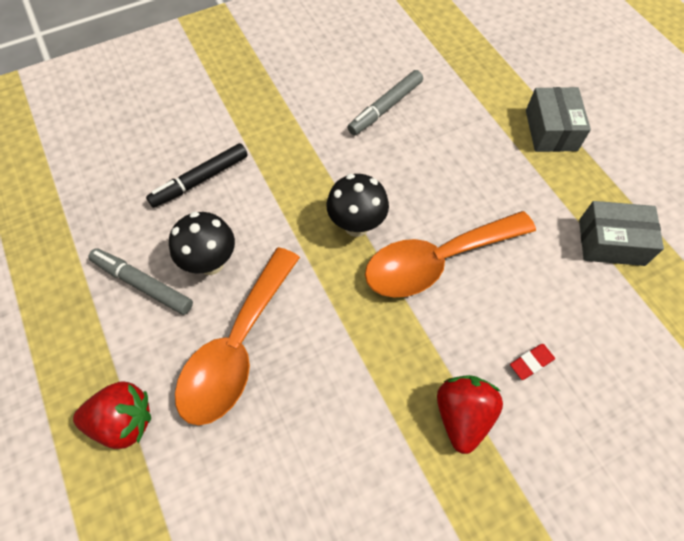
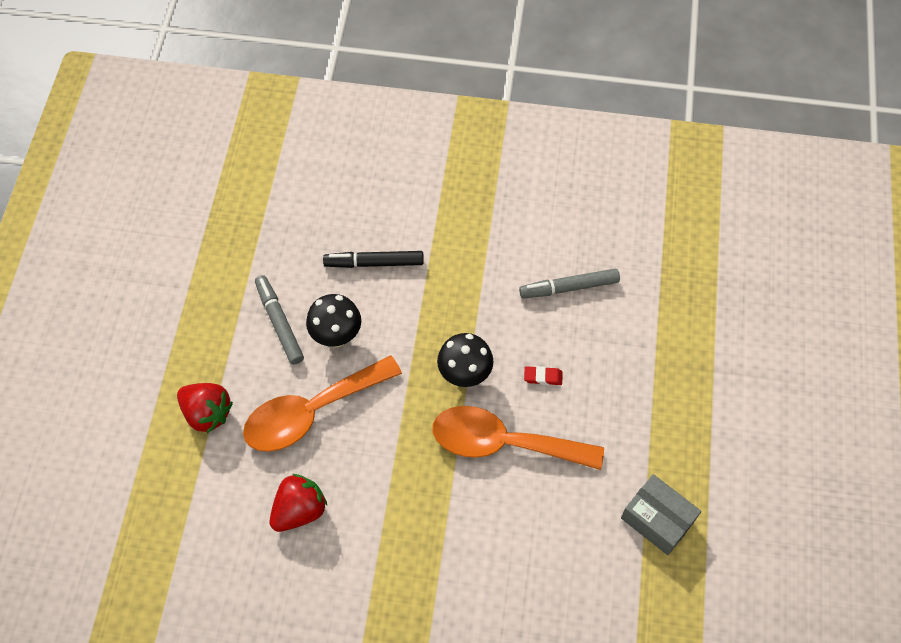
camera: 35 degrees right, 0 degrees up
(462, 415) = (429, 562): red strawberry -> red strawberry (299, 510)
(531, 362) = (510, 562): red eraser -> red eraser (543, 377)
(551, 130) = (696, 395): grey box -> none

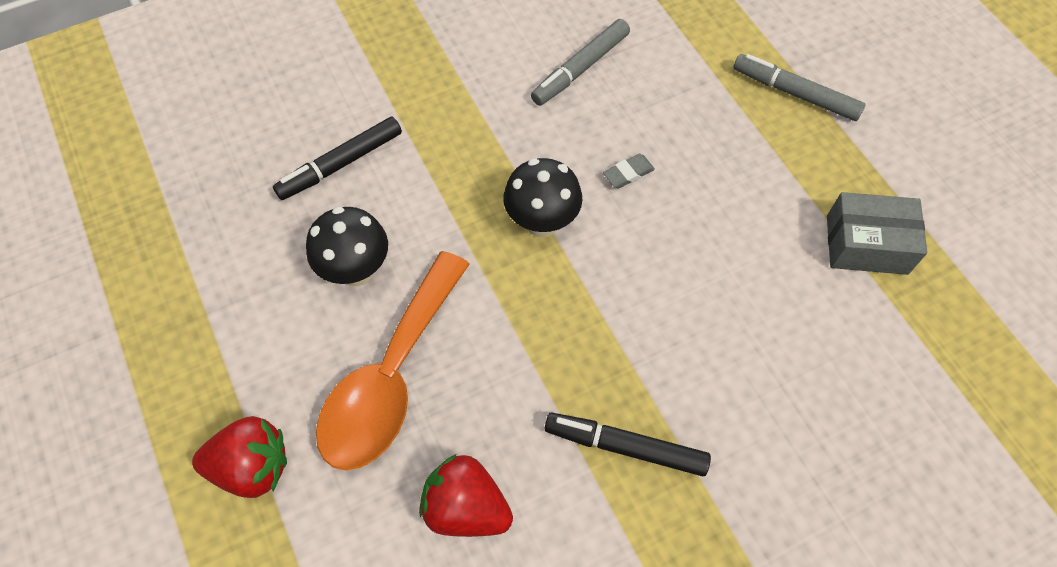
camera: 35 degrees left, 0 degrees up
(279, 323) = (270, 298): grey marker -> grey marker (795, 93)
(299, 510) = (466, 507): red strawberry -> red strawberry turned 75 degrees counterclockwise
(409, 538) = (625, 447): none -> black marker
(503, 443) = (643, 268): orange spoon -> none
(543, 377) = (628, 173): red eraser -> grey eraser

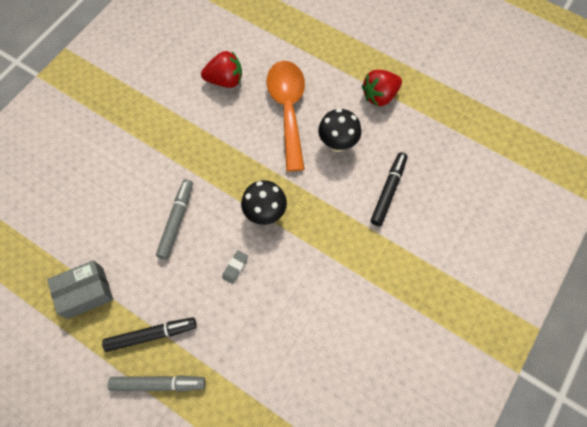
camera: 150 degrees right, 5 degrees up
(252, 467) = (317, 53): red strawberry -> red strawberry (379, 96)
(580, 69) = (301, 327): grey marker -> grey marker (176, 220)
(625, 447) = (171, 132): black marker -> black marker (151, 335)

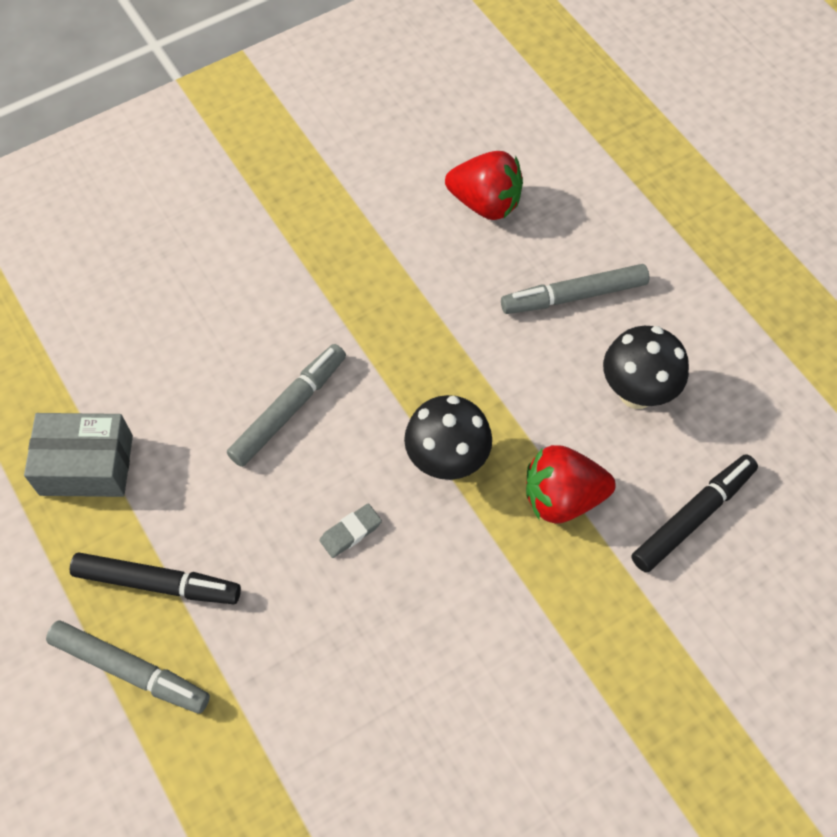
camera: 25 degrees right, 5 degrees down
(288, 109) = (574, 296): orange spoon -> grey marker
(379, 96) = (757, 338): red strawberry -> red strawberry (562, 498)

